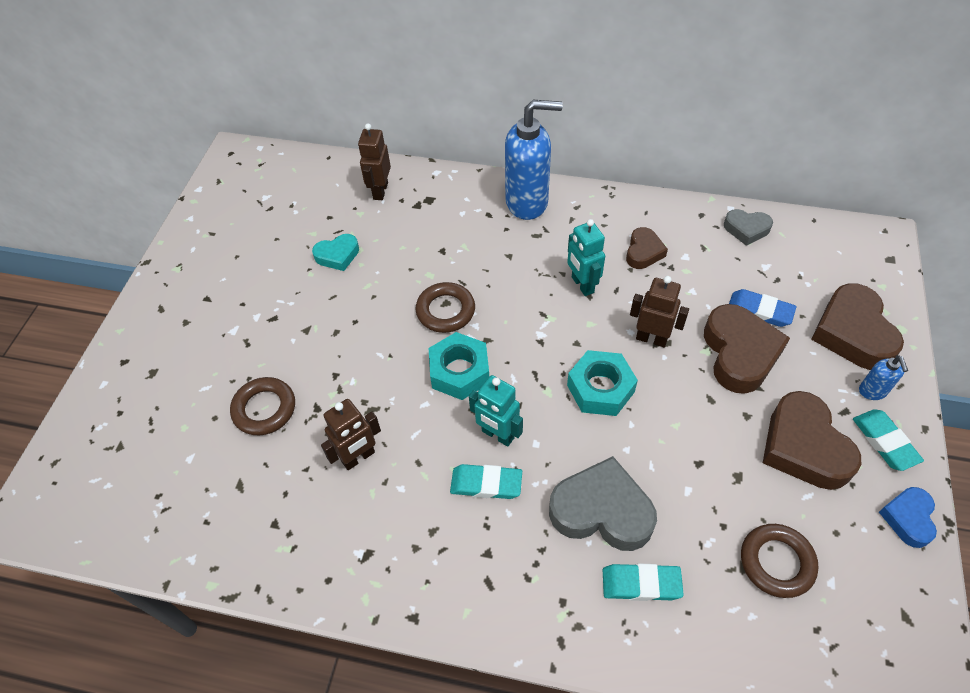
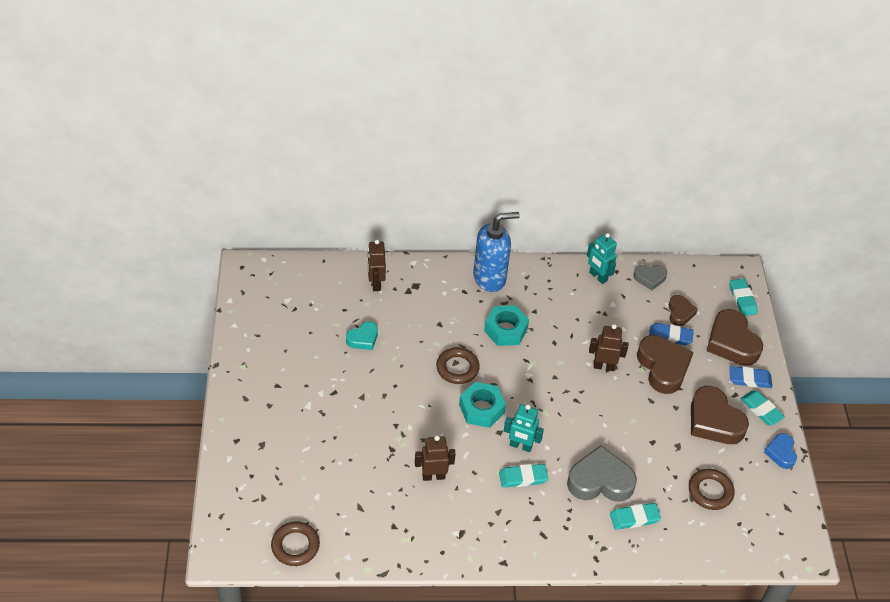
camera: 20 degrees left, 5 degrees down
(264, 409) = (355, 456): brown ring -> brown ring (295, 546)
(358, 457) = (433, 476): brown robot -> brown robot turned 135 degrees counterclockwise
(582, 285) = (547, 335): turquoise robot -> turquoise robot (598, 277)
(600, 388) = (579, 405): turquoise nut -> turquoise nut (505, 330)
(643, 252) = (583, 305): brown heart -> brown heart (680, 313)
(872, 391) = (749, 379): blue soap dispenser -> blue eraser
(879, 274) = (742, 299): none -> turquoise eraser

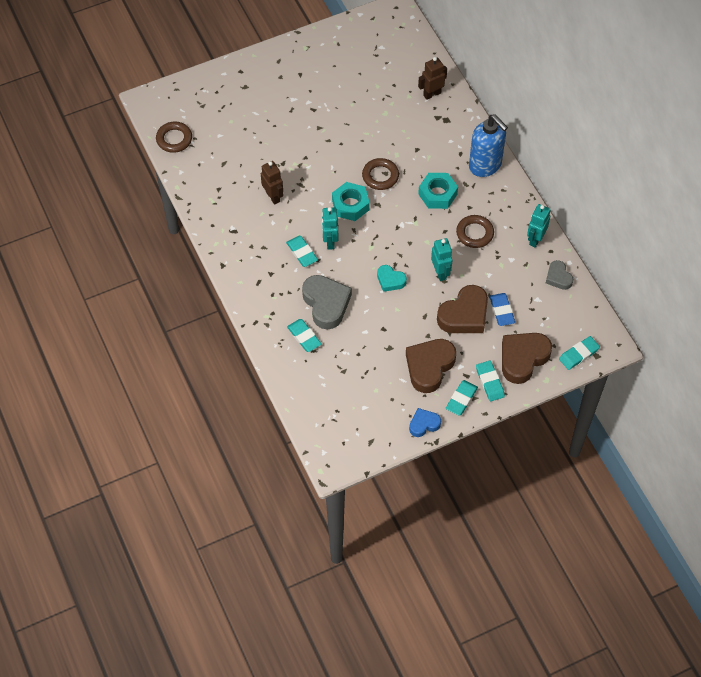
camera: 70 degrees right, 10 degrees up
(363, 339) = (373, 107): turquoise heart -> turquoise heart (390, 280)
(604, 366) = (440, 272): brown robot -> turquoise robot
(680, 313) = (532, 311): brown heart -> none
(710, 491) = (357, 382): brown ring -> brown ring (474, 233)
(749, 379) = (489, 382): blue eraser -> turquoise eraser

